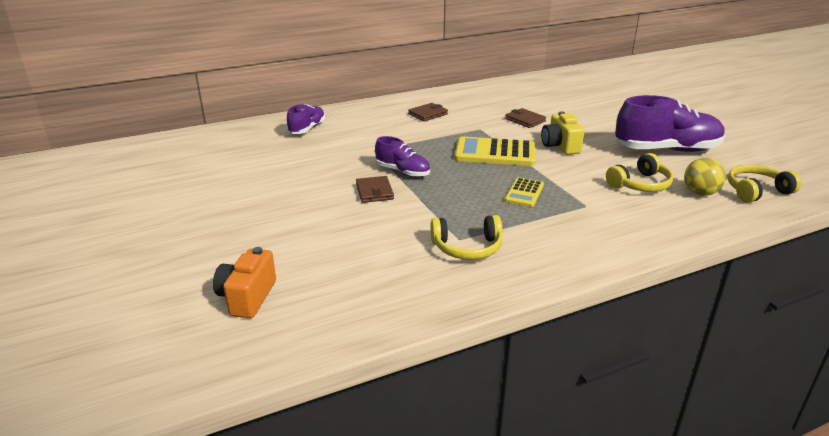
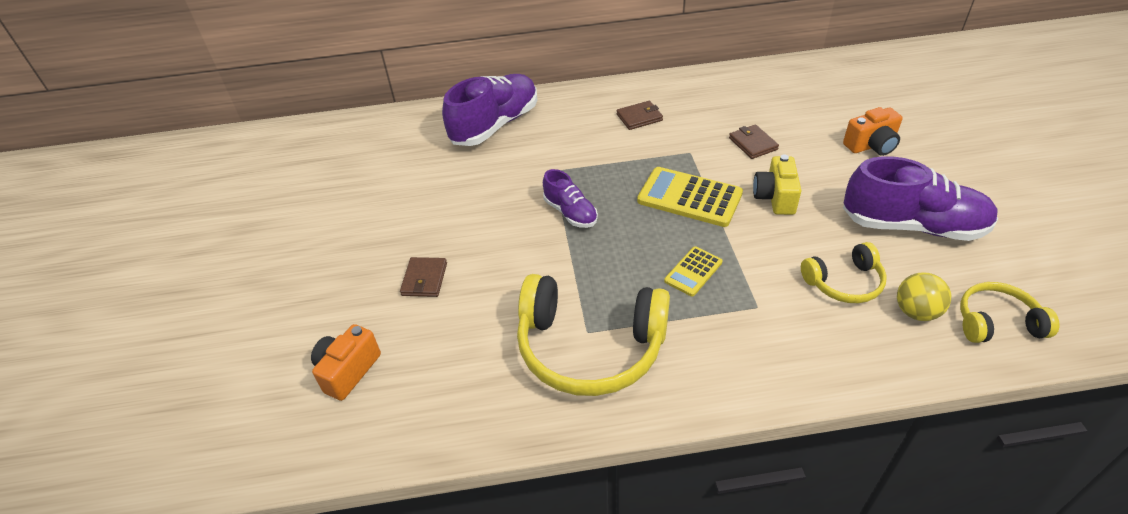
camera: 20 degrees right, 15 degrees up
(307, 129) = (495, 125): purple shoe -> purple shoe, size x1.85
(374, 192) = (527, 240): brown wallet -> brown wallet (424, 279)
(467, 247) = (590, 347): yellow headphones -> yellow headphones, size x1.87
(610, 113) = (871, 146): none -> orange camera

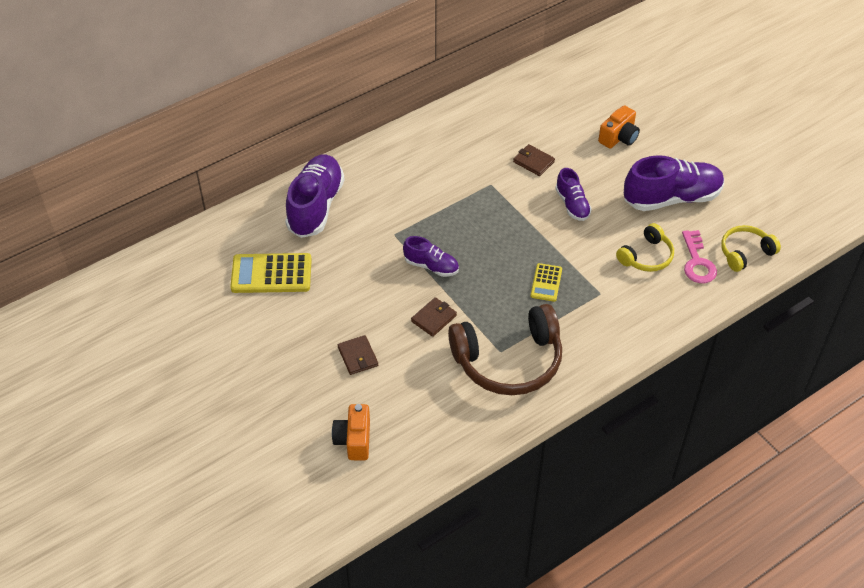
camera: 30 degrees left, 5 degrees up
(590, 347) = (508, 361): yellow headphones -> brown headphones
(639, 117) = (432, 163): brown wallet -> brown wallet (434, 318)
(689, 197) = (512, 224): yellow calculator -> yellow calculator (271, 274)
(775, 197) = (572, 204): yellow camera -> purple shoe
(916, 312) = (697, 262): yellow ball -> pink key

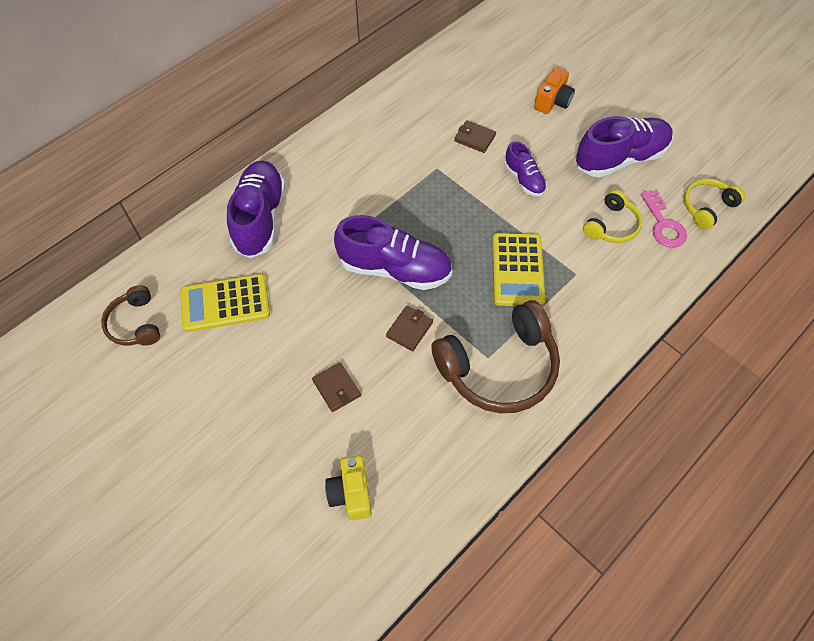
camera: 10 degrees left, 10 degrees up
(189, 279) = (135, 324): none -> brown headphones
(354, 440) = (351, 493): orange camera -> yellow camera
(431, 266) = (394, 269): purple shoe -> purple shoe, size x1.85
(546, 283) = (517, 270): yellow calculator -> yellow calculator, size x1.79

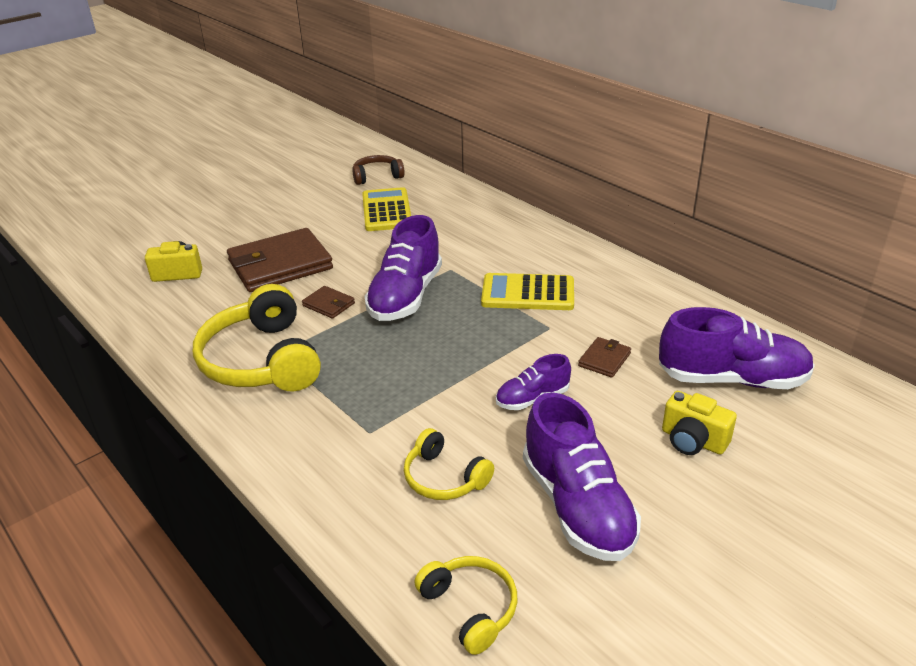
camera: 95 degrees right, 25 degrees down
(260, 218) = (481, 222): purple shoe -> purple shoe (732, 379)
(336, 388) = (280, 265): brown wallet -> brown wallet, size x2.25
(499, 367) = (262, 360): brown headphones -> yellow headphones
(517, 270) = (386, 382): yellow calculator -> yellow calculator (528, 293)
(552, 101) = (693, 440): orange camera -> yellow camera
(663, 224) = (440, 539): pink key -> none

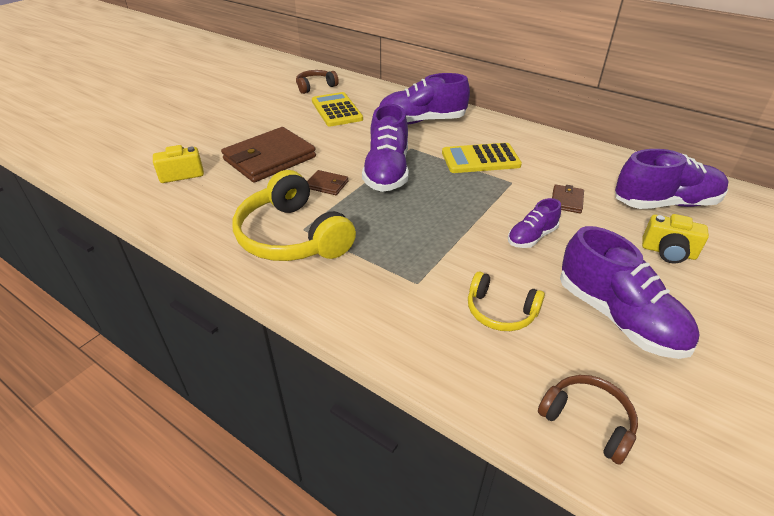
camera: 15 degrees left, 5 degrees up
(470, 608) = (587, 421): yellow headphones -> brown headphones
(483, 235) = (421, 121): none -> purple shoe

